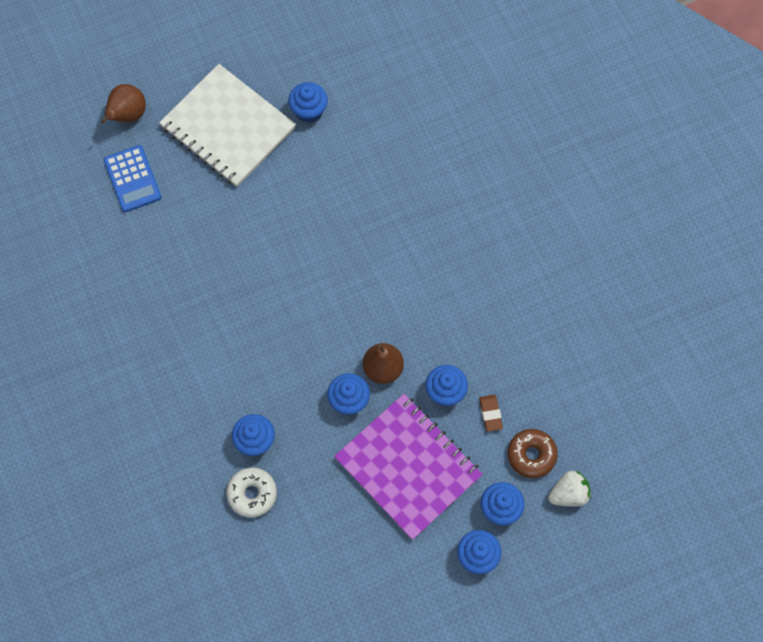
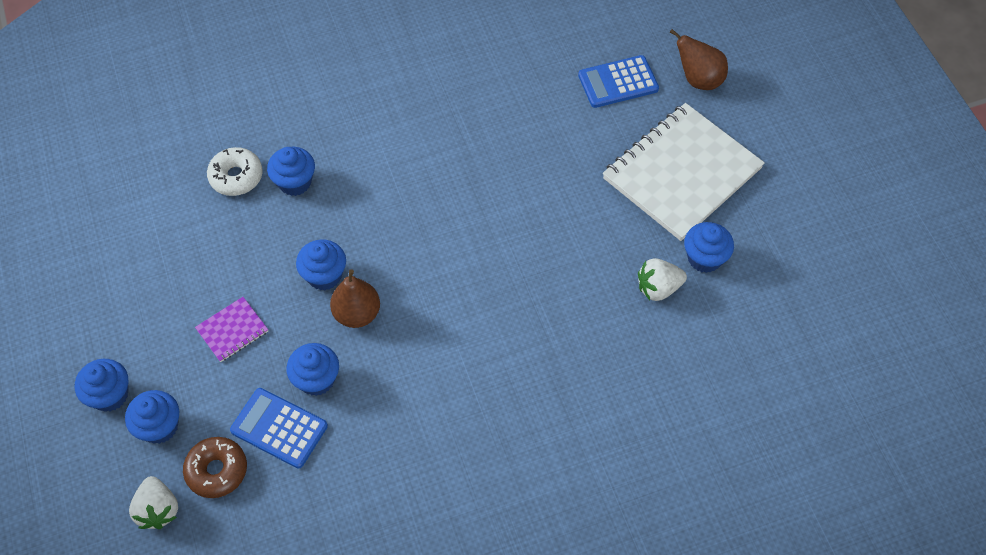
camera: 95 degrees right, 10 degrees down
(339, 143) = (658, 288): none -> white strawberry
(408, 467) = (232, 330): purple notebook -> purple notebook, size x0.42
(490, 414) = (279, 428): brown eraser -> blue calculator

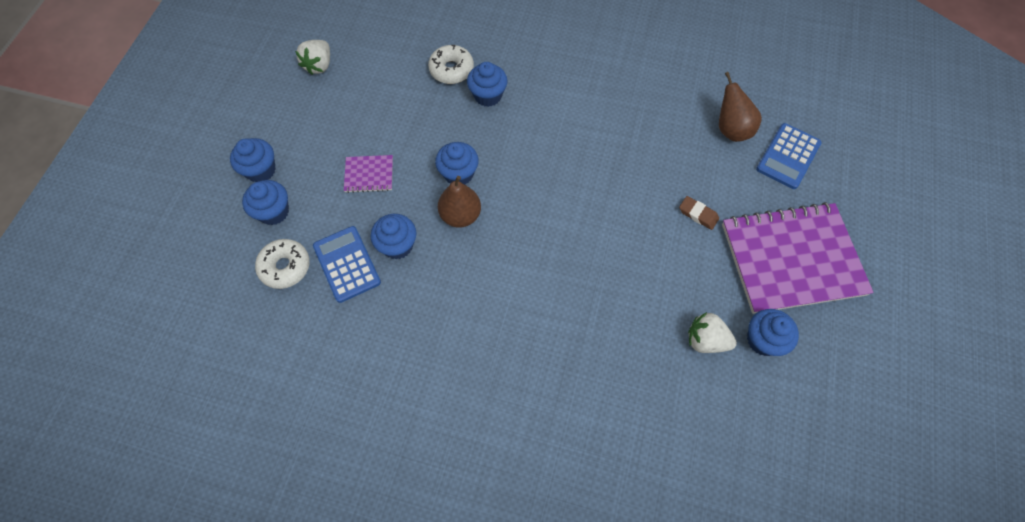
camera: 35 degrees right, 5 degrees up
(158, 510) = (229, 269): white strawberry -> white strawberry (319, 65)
(217, 470) = (285, 267): brown donut -> white donut
(576, 181) = (698, 214): none -> brown eraser
(618, 82) = (788, 156): blue calculator -> blue calculator turned 75 degrees counterclockwise
(682, 173) = (792, 259): white notebook -> purple notebook
(698, 80) = (860, 191): brown pear -> brown pear (731, 129)

